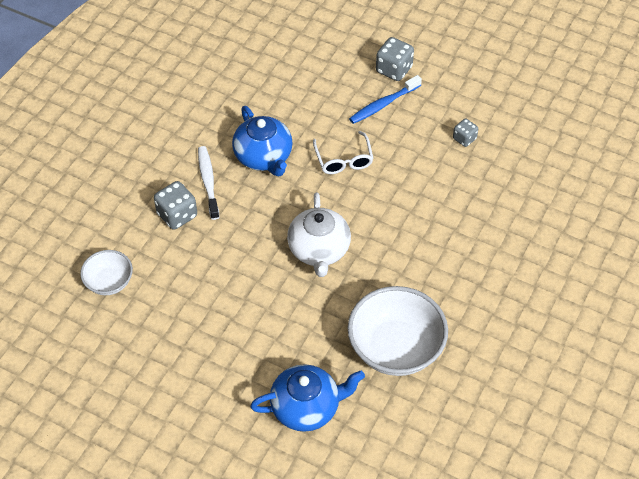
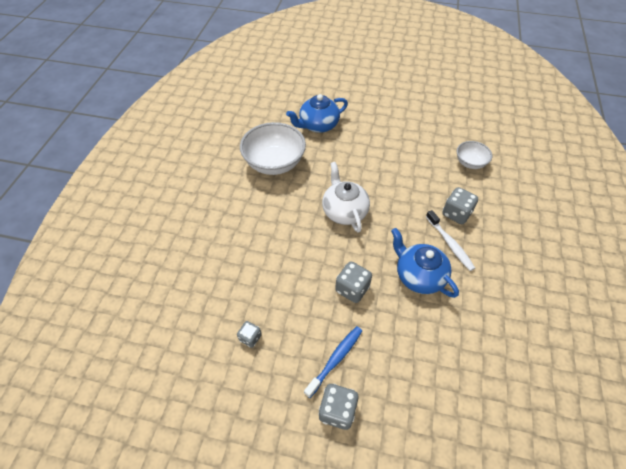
camera: 165 degrees right, 0 degrees up
(344, 160) = (352, 289): white glasses -> grey dice

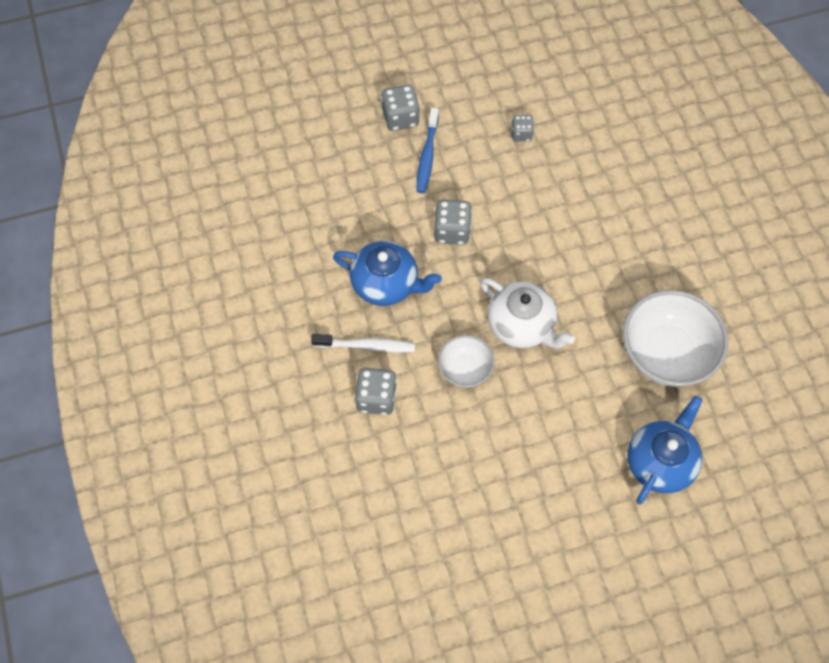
camera: 150 degrees right, 10 degrees up
(450, 244) = (367, 346): white toothbrush -> white toothbrush turned 150 degrees clockwise
(470, 163) = (391, 508): white bowl -> white bowl (465, 369)

